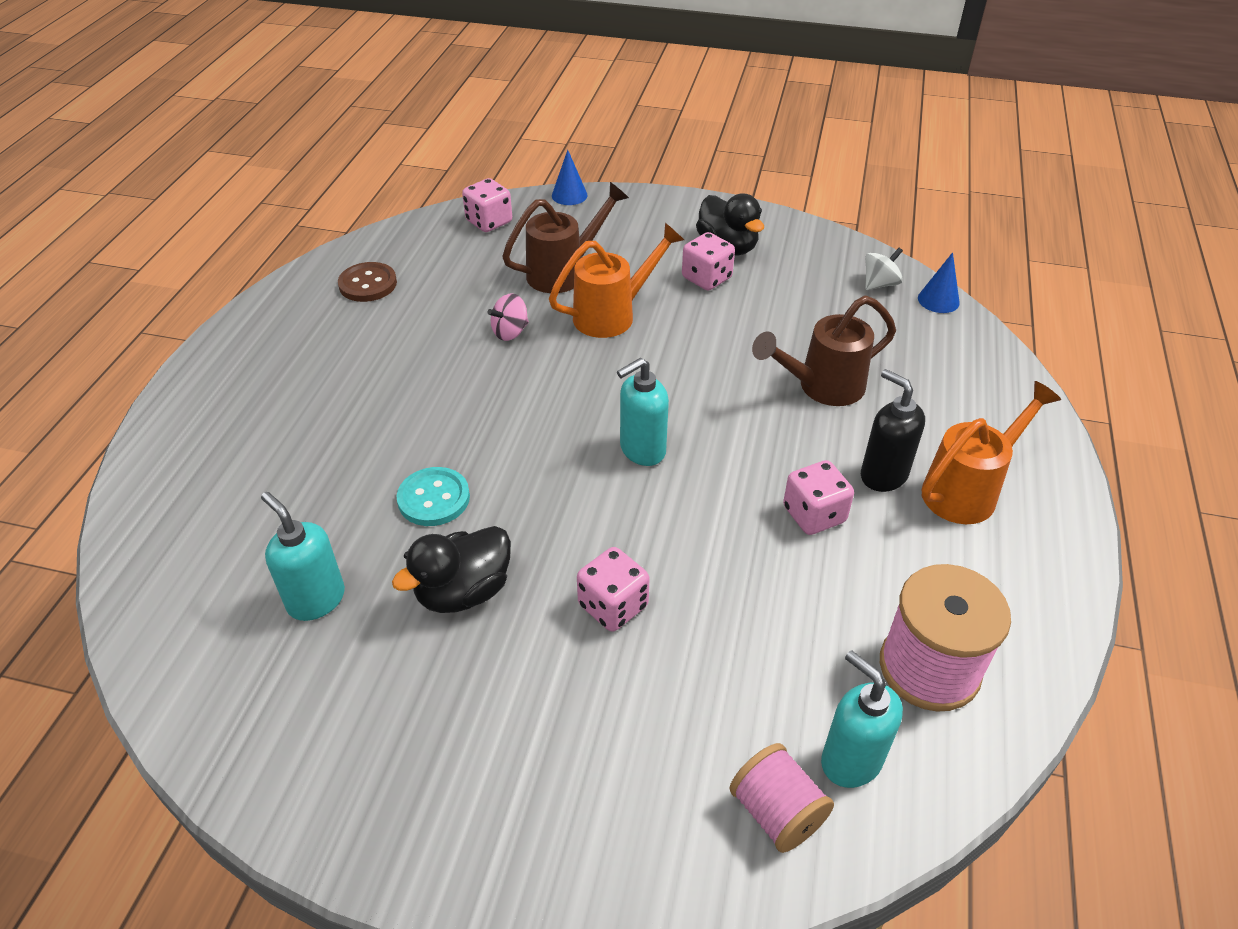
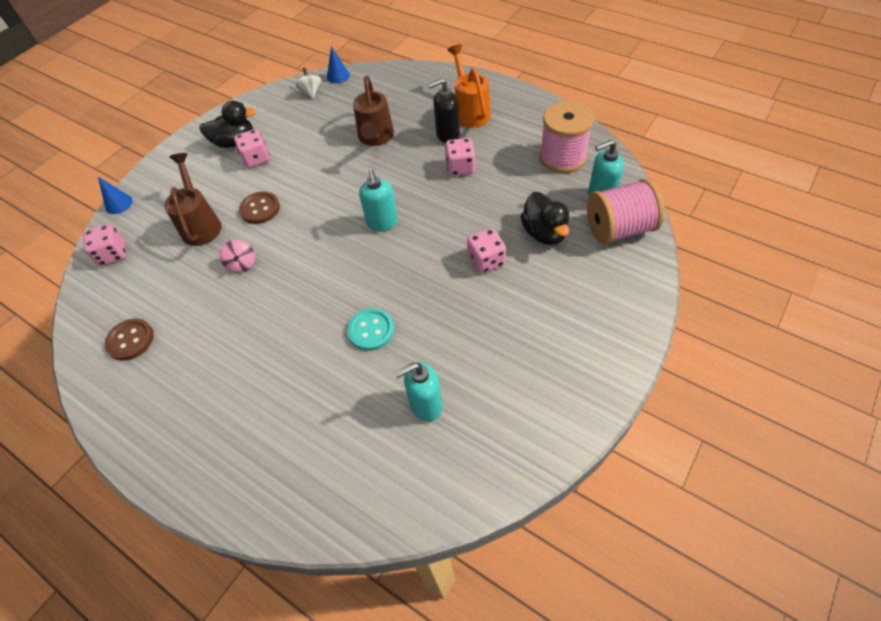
camera: 65 degrees left, 10 degrees up
(463, 592) = (450, 326): black duck -> black duck (544, 233)
(613, 314) = (260, 209): orange watering can -> brown button
(777, 812) = (619, 229): pink spool -> pink spool, size x1.59

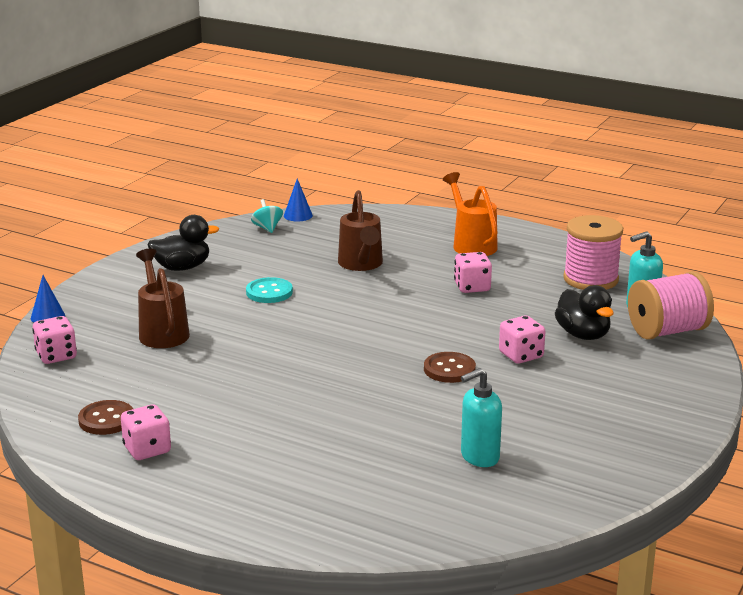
camera: 10 degrees left, 30 degrees down
(242, 264) = (226, 361): pink spinning top -> none
(256, 158) = (215, 281): pink dice -> pink dice (147, 449)
(260, 209) = (234, 319): brown button -> brown button (449, 369)
(311, 92) = (267, 228): white spinning top -> turquoise spinning top
(371, 330) = (400, 407): turquoise button -> turquoise button (269, 292)
(382, 223) = (389, 329): turquoise soap dispenser -> none
(447, 135) = (449, 263): black soap dispenser -> none

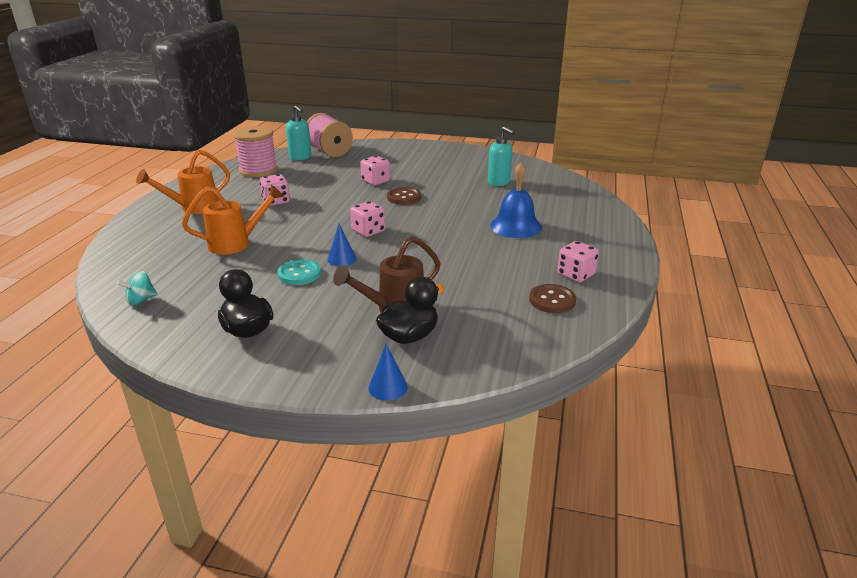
camera: 105 degrees left, 5 degrees up
(56, 356) = (467, 355): pink dice -> pink dice (368, 231)
(298, 215) = (107, 289): blue cone -> blue cone (341, 259)
(307, 437) = (515, 226): none -> blue bell
(361, 265) = (237, 243): brown watering can -> orange watering can
(583, 335) = (341, 169): black duck -> black duck (409, 336)

